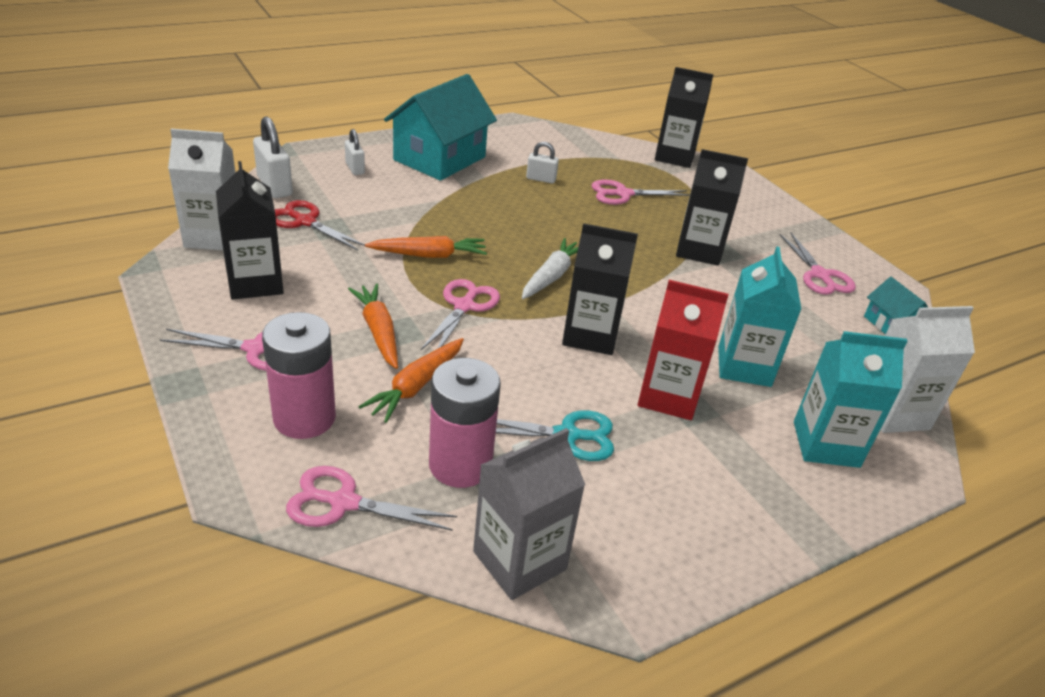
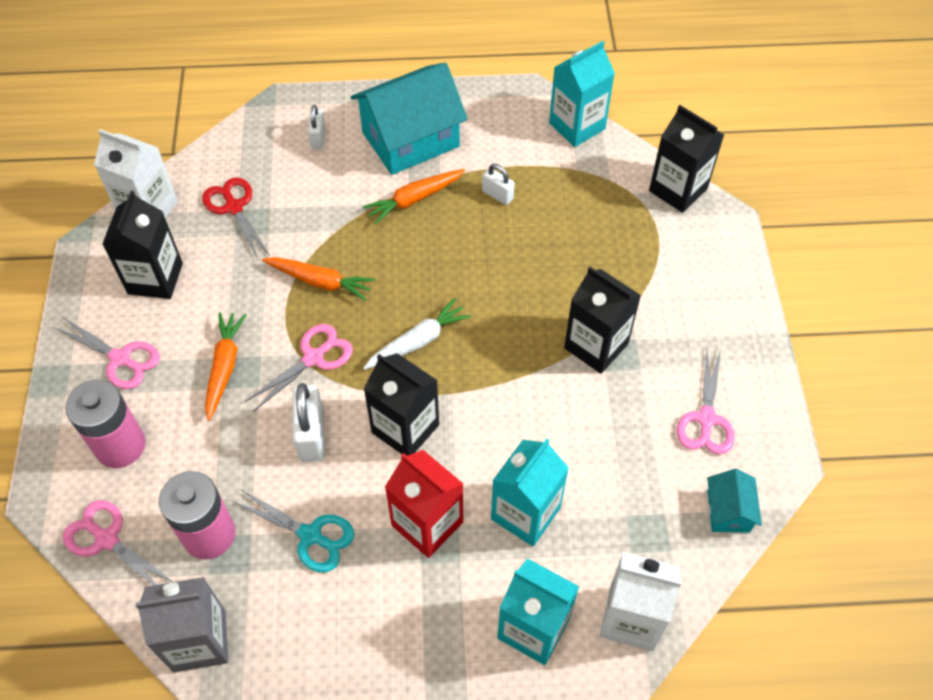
camera: 30 degrees right, 20 degrees up
(275, 186) = (231, 150): white padlock -> white padlock (312, 435)
(416, 386) = (221, 440): orange carrot -> orange carrot (414, 199)
(569, 134) = (577, 126): none -> turquoise carton
(623, 194) = (573, 239): pink scissors -> none

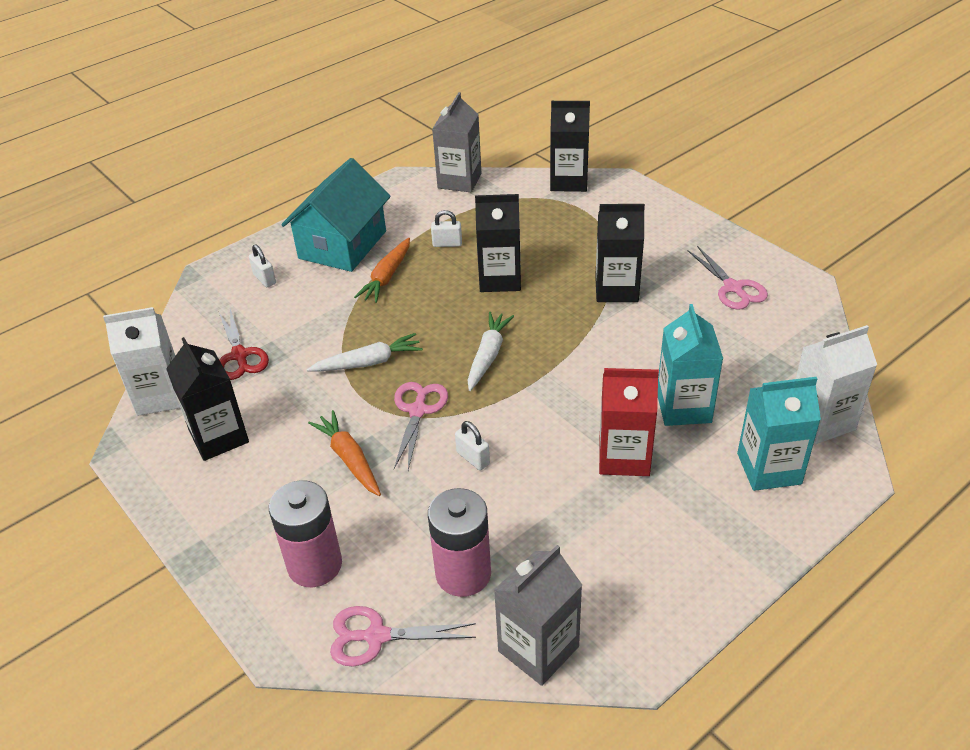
camera: 35 degrees left, 15 degrees down
(120, 359) = (247, 507): pink scissors -> none
(234, 207) = (239, 355): red scissors -> red scissors turned 135 degrees counterclockwise
(310, 535) = (546, 520): turquoise scissors -> none
(312, 435) = (473, 458): white padlock -> white padlock, size x0.60
(320, 282) = (368, 362): orange carrot -> white carrot
(405, 428) = (540, 411): black carton -> black carton (500, 279)
(577, 126) = (459, 181): turquoise carton -> grey carton
(728, 511) = (805, 327): turquoise house -> none

